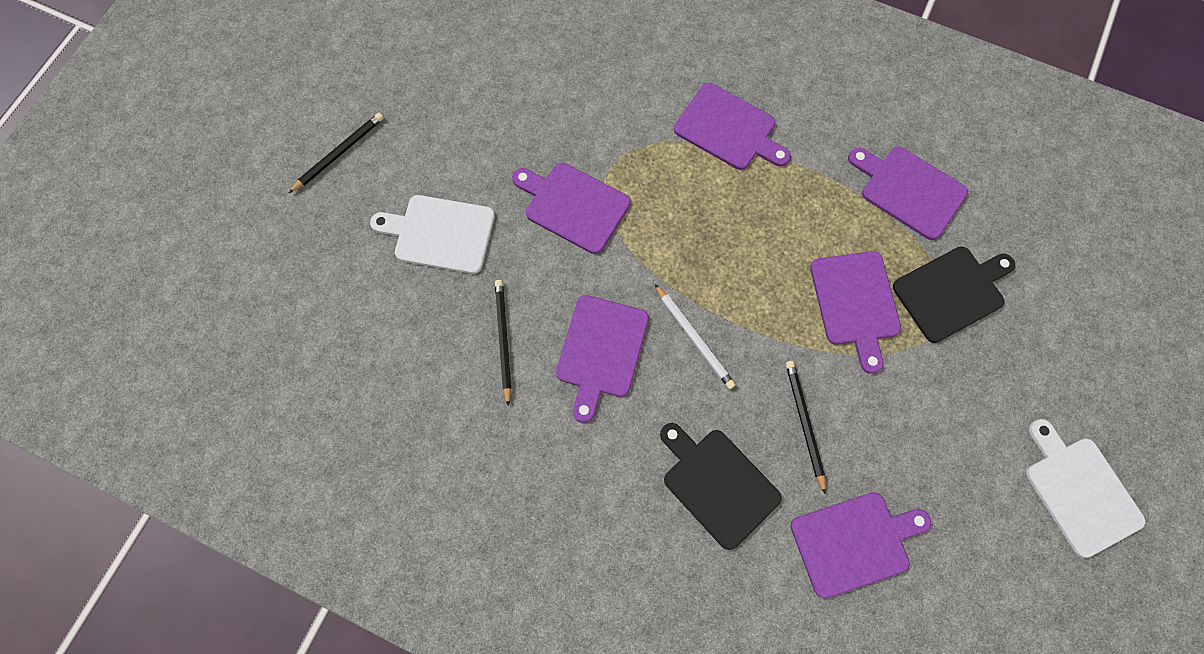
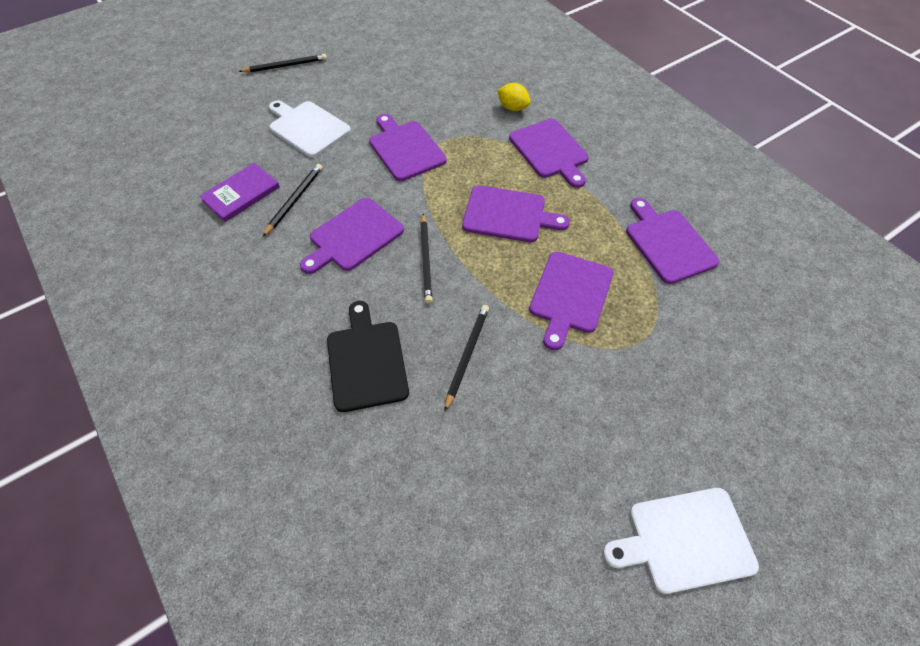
camera: 30 degrees right, 15 degrees down
(437, 364) = (241, 194): none -> purple book
(651, 86) = (513, 108): none -> yellow lemon
(694, 338) = (426, 260): white pencil -> black pencil
(854, 542) = (443, 463): purple cutting board -> purple cutting board (508, 215)
(951, 292) = (659, 325): black cutting board -> none
(1080, 491) = (685, 540): white cutting board -> white cutting board turned 105 degrees counterclockwise

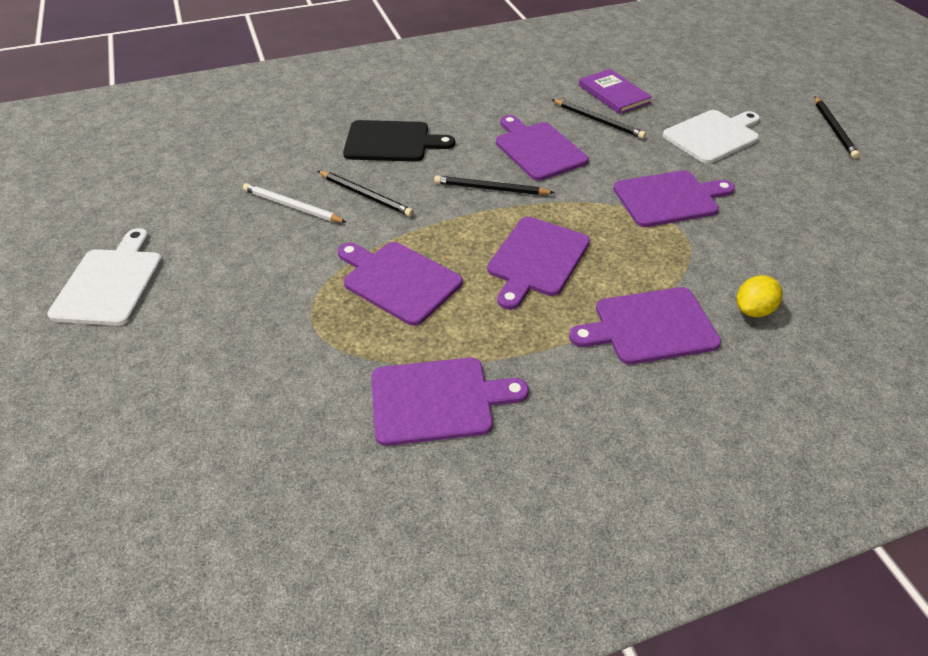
camera: 105 degrees right, 10 degrees down
(506, 416) = (292, 206): none -> white pencil

